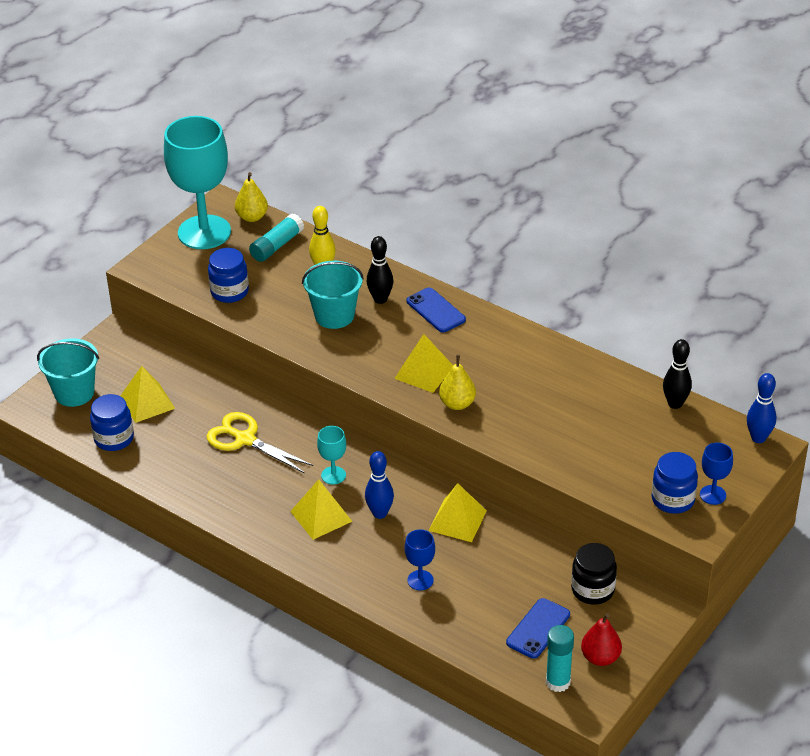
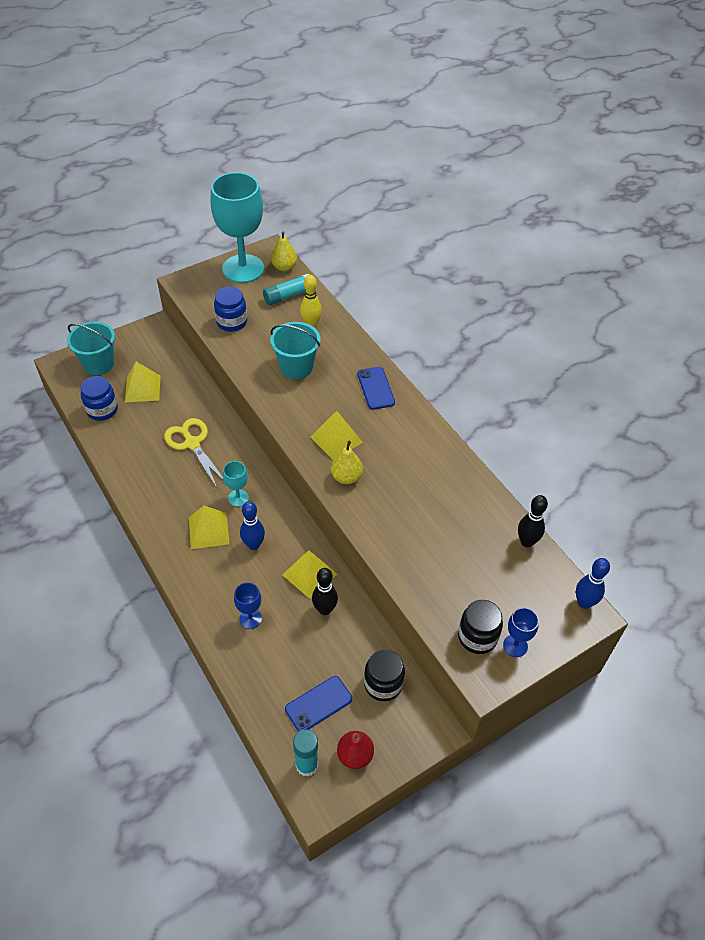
camera: 20 degrees right, 10 degrees up
(380, 299) = (339, 364): black bowling pin -> black bowling pin (325, 609)
(673, 499) = (477, 637): blue jar -> black jar

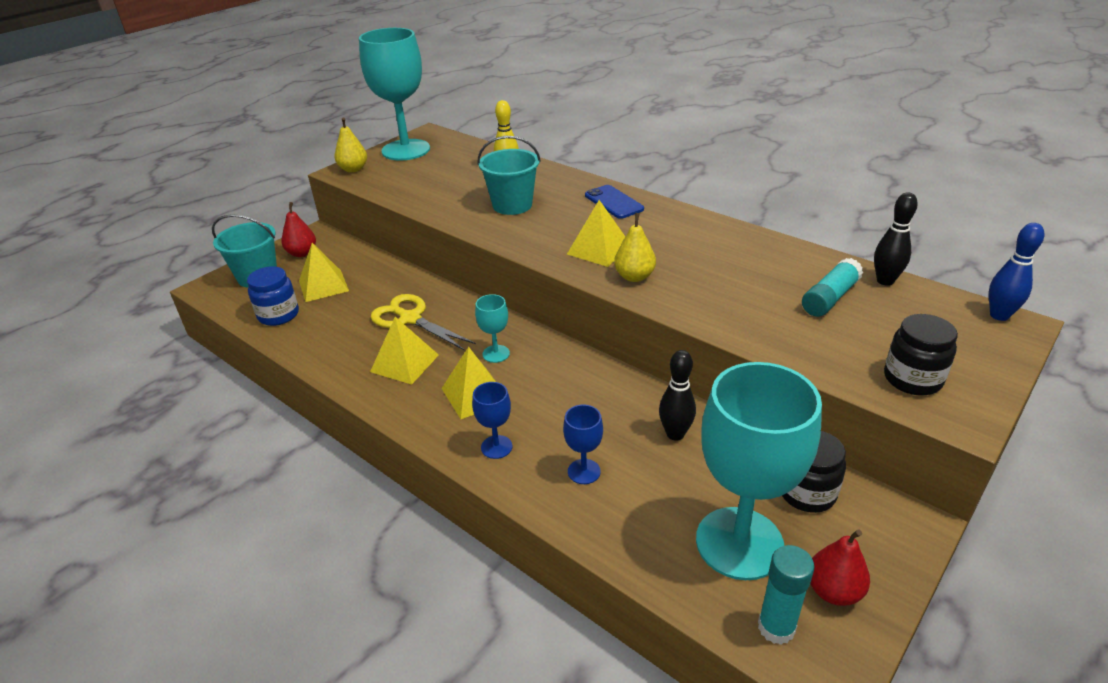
camera: 15 degrees left, 15 degrees down
(138, 347) = (302, 253): none -> red pear
(232, 322) = (415, 188): blue jar -> none
(254, 545) = (542, 393): blue bowling pin -> none
(284, 267) = (451, 141): yellow pear -> yellow pear (353, 169)
(288, 295) = (468, 158): turquoise glue stick -> turquoise glue stick (830, 298)
(309, 574) = (631, 404): yellow pyramid -> yellow pyramid (404, 363)
(318, 704) = (739, 543): blue phone -> turquoise goblet
(515, 645) = (964, 375): blue goblet -> blue goblet (496, 447)

